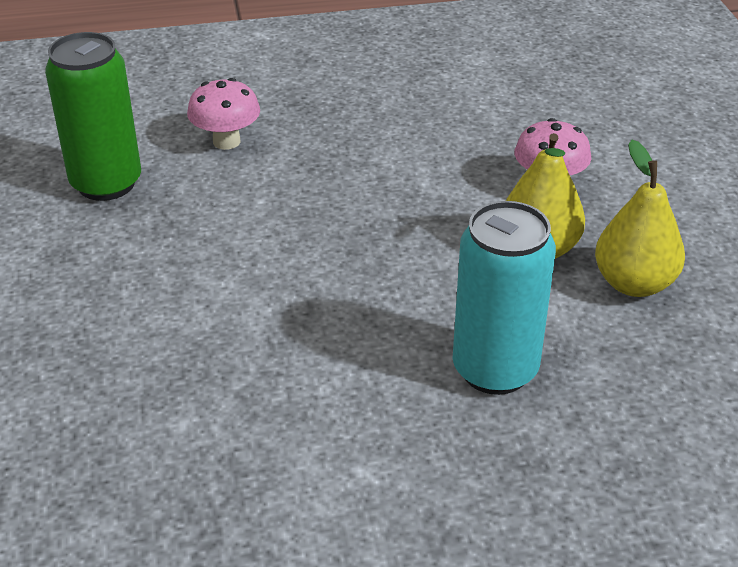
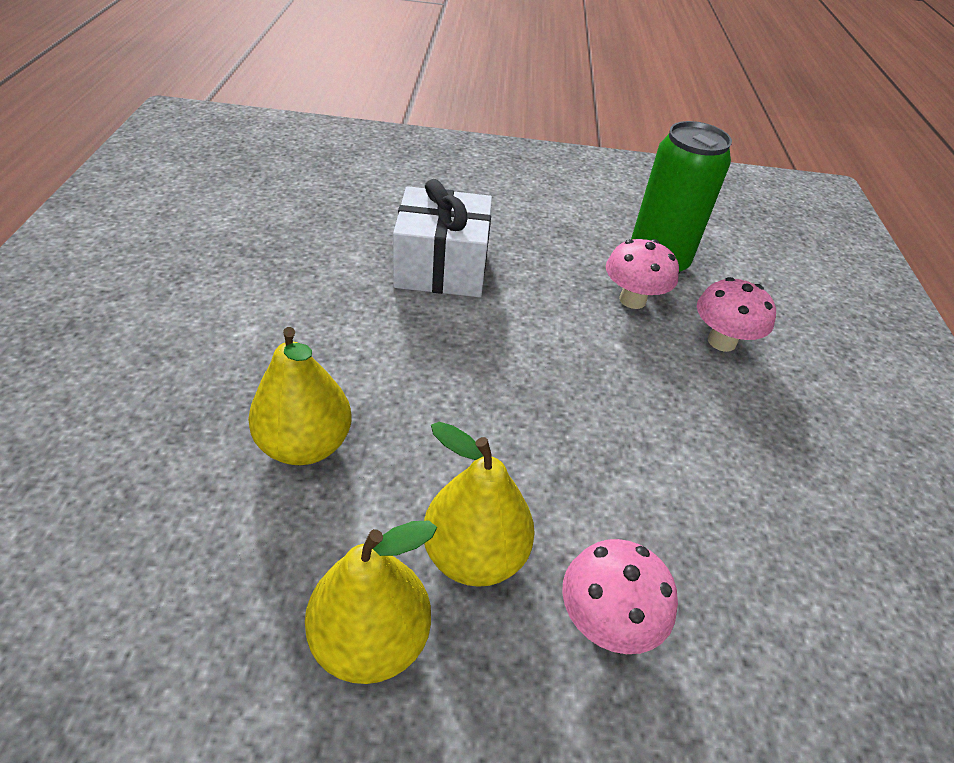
camera: 100 degrees right, 5 degrees up
(178, 341) = (441, 267): none -> white gift
(183, 196) = (632, 300): none -> pink mushroom
(495, 369) = (305, 444): turquoise can -> yellow pear

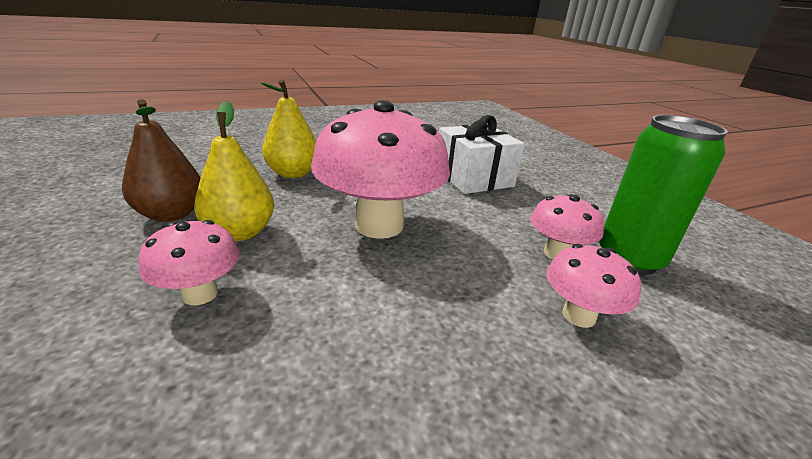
camera: 65 degrees right, 15 degrees down
(370, 639) = (171, 214): yellow pear -> brown pear
(520, 405) = (379, 225): none -> pink mushroom

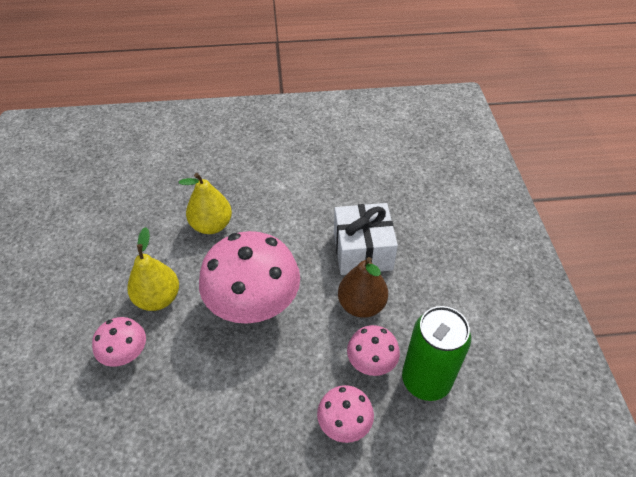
camera: 20 degrees right, 20 degrees up
(171, 214) = (118, 270): brown pear -> brown pear (361, 305)

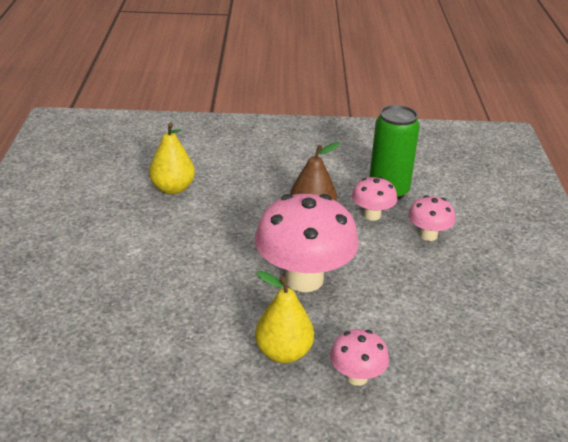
camera: 85 degrees left, 15 degrees down
(211, 225) = (181, 307): yellow pear -> yellow pear (173, 188)
(362, 251) = (248, 205): white gift -> none

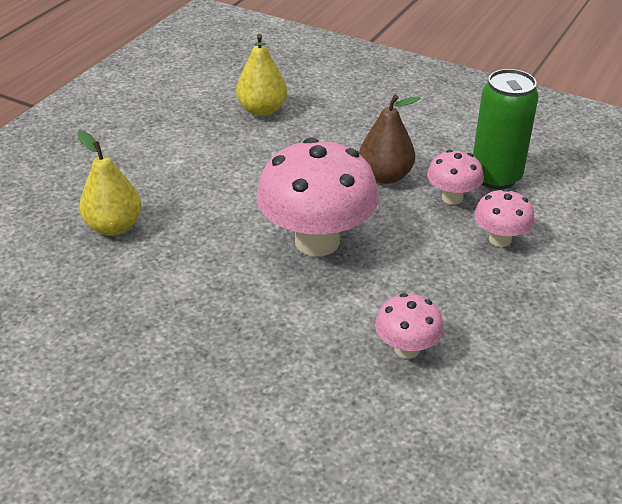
camera: 30 degrees right, 5 degrees up
(283, 352) = (233, 306): yellow pear -> yellow pear (114, 226)
(357, 377) = (285, 358): pink mushroom -> pink mushroom (406, 349)

